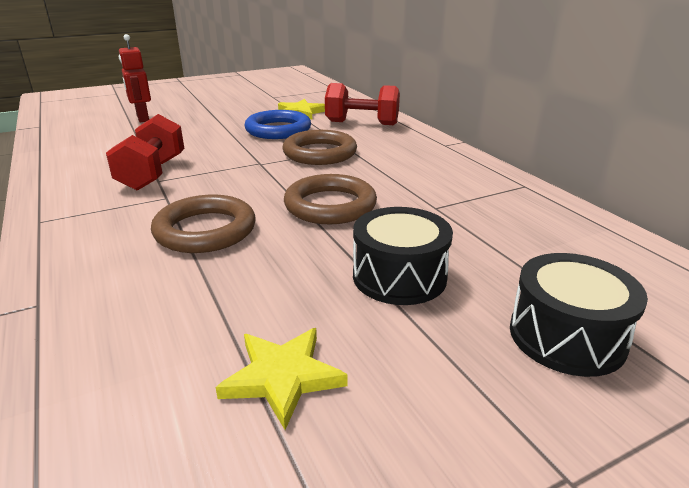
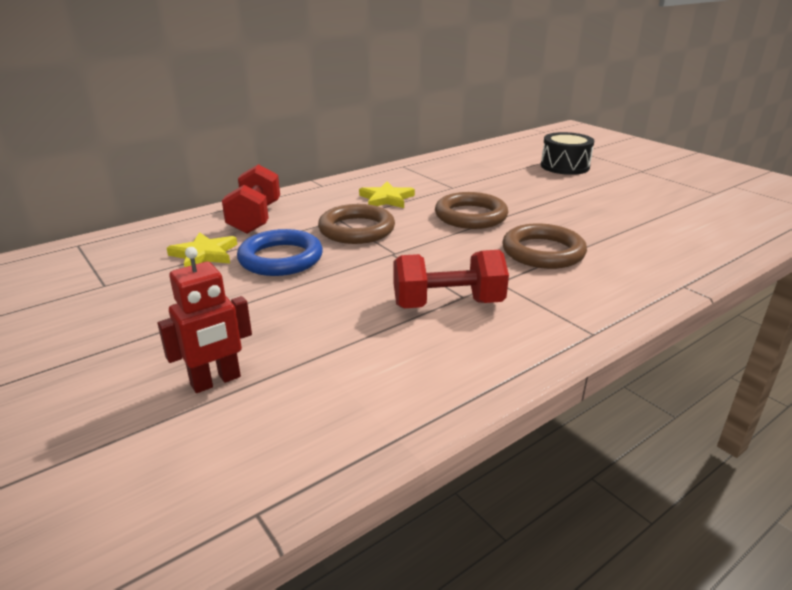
camera: 100 degrees left, 0 degrees up
(282, 377) = (651, 210): yellow star -> yellow star (386, 199)
(399, 276) = (547, 193): black drum -> none

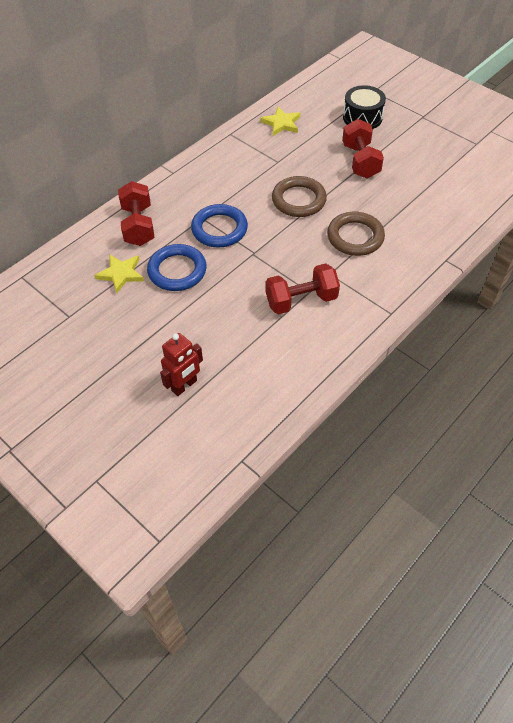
camera: 10 degrees left, 25 degrees up
(356, 229) = (219, 229): brown ring -> blue ring
(386, 199) = (230, 185): yellow star -> yellow star (281, 123)
(558, 194) = (360, 161): none -> red dumbbell

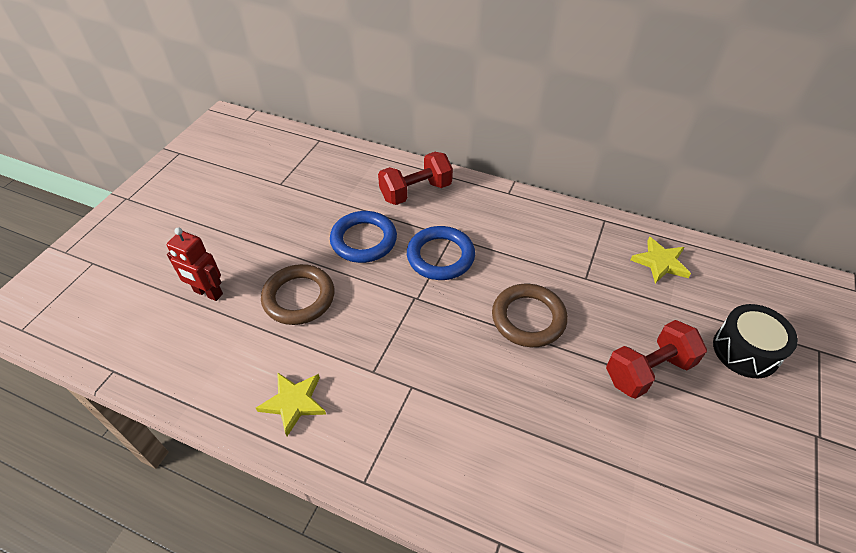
camera: 70 degrees right, 5 degrees down
(121, 274) = (344, 200): yellow star -> yellow star (294, 402)
(301, 300) = (355, 366): red dumbbell -> none
(355, 237) = (491, 400): brown ring -> brown ring (299, 297)

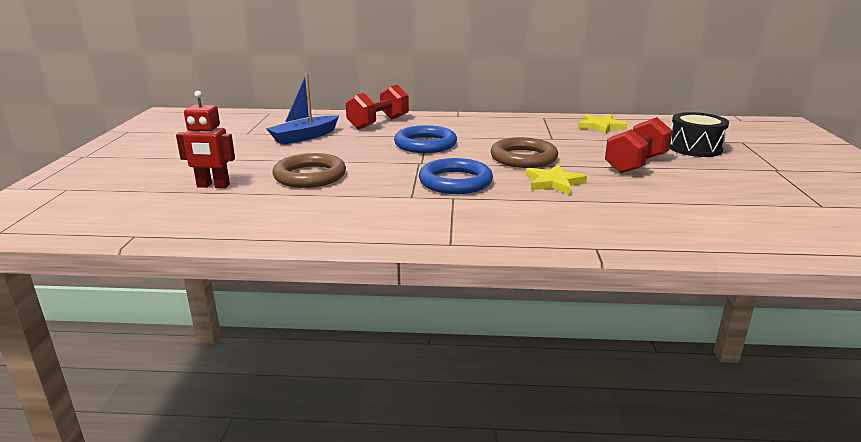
camera: 20 degrees left, 25 degrees down
(294, 402) = (348, 220): yellow star -> yellow star (554, 183)
(329, 207) = (304, 137): none -> blue boat
(364, 240) = (350, 146): blue ring -> blue ring (455, 182)

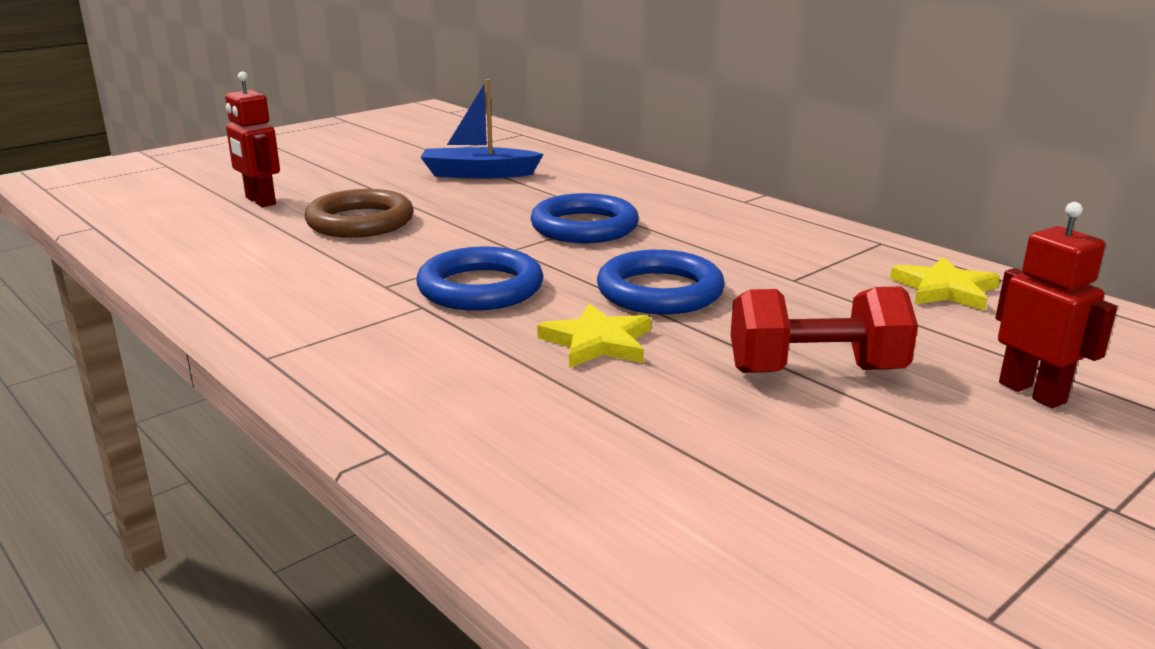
camera: 45 degrees right, 0 degrees up
(378, 123) = (606, 181): red dumbbell -> none
(523, 158) = (660, 291): brown ring -> blue ring
(694, 148) = (1032, 392): black drum -> red robot

